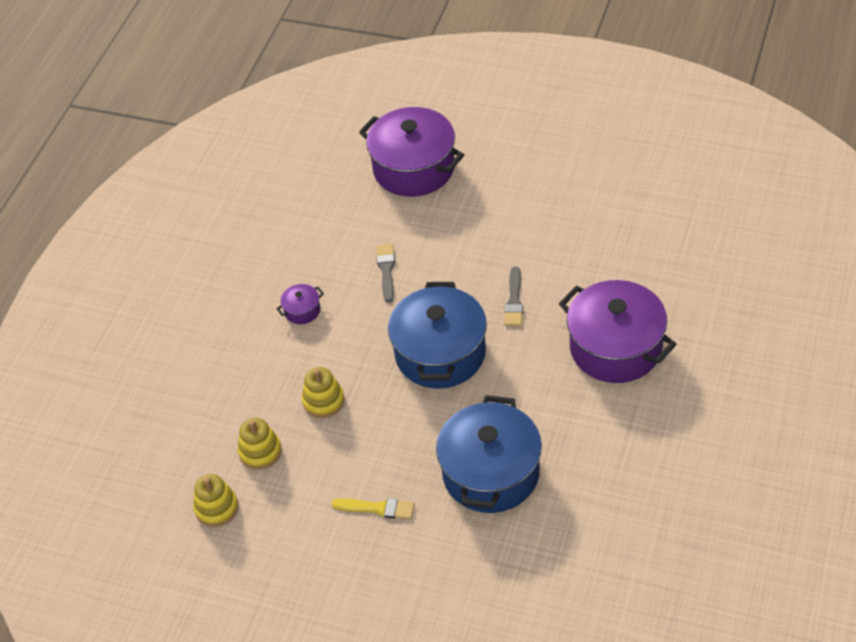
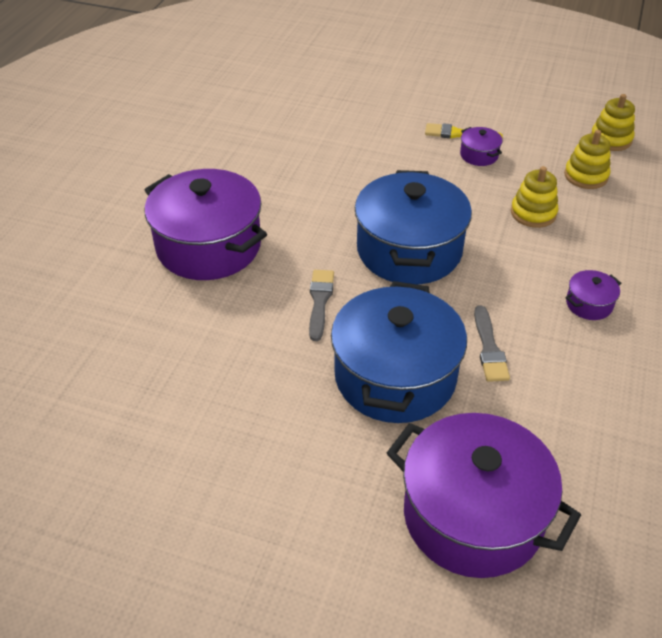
camera: 175 degrees right, 5 degrees down
(361, 476) = (479, 155): none -> purple pot
(491, 473) = (354, 153): blue pot -> blue pot (395, 376)

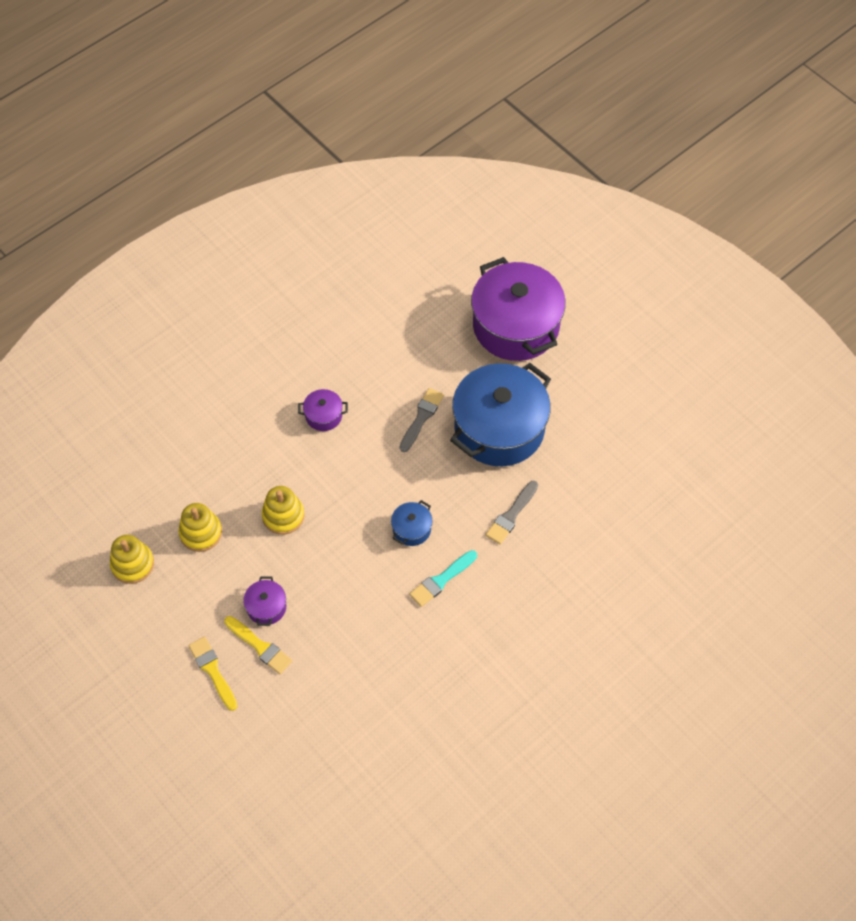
camera: 150 degrees left, 15 degrees up
(209, 246) = (568, 617): purple pot -> none
(348, 226) = (442, 580): none -> turquoise brush
(409, 250) = (411, 529): blue pot -> blue pot, size x0.41
(477, 111) = (213, 671): none -> yellow brush

